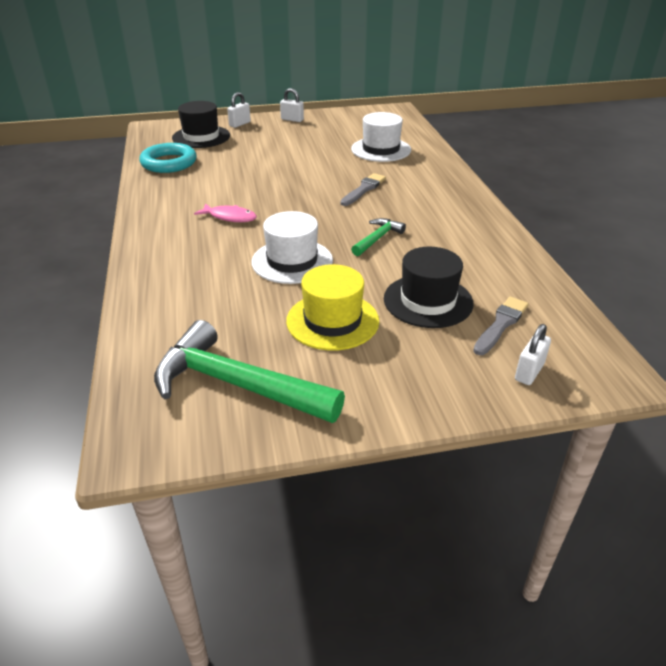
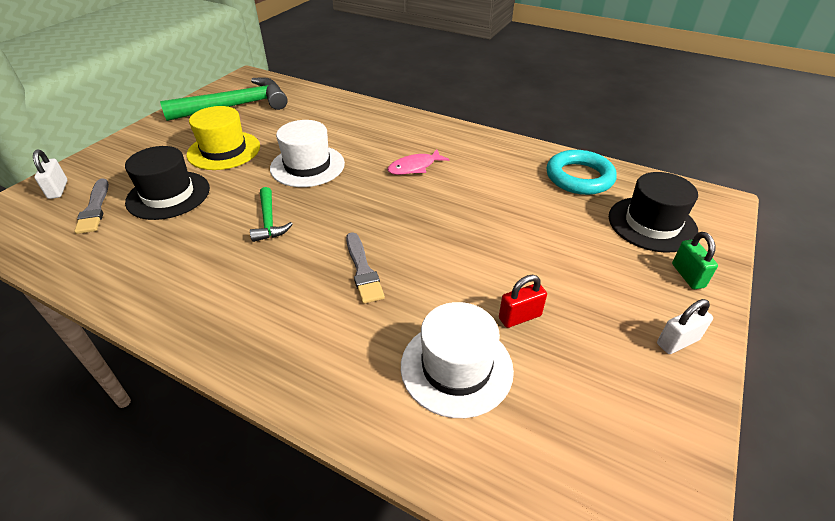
camera: 130 degrees right, 5 degrees up
(240, 124) = (687, 276): white padlock -> green padlock
(329, 147) = (520, 317): none -> red padlock

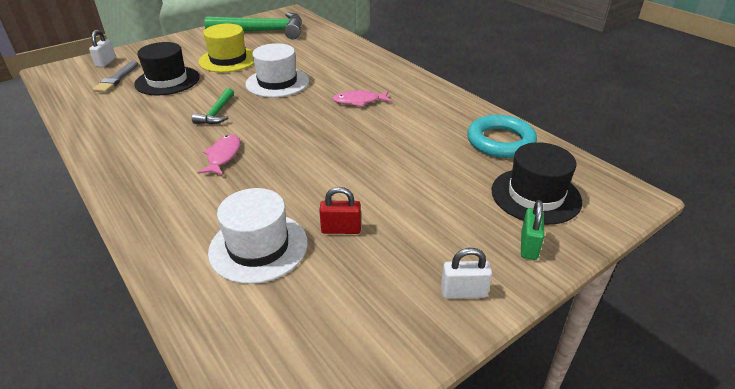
camera: 25 degrees right, 5 degrees down
(323, 272) = (223, 156): none -> pink fish
(363, 270) = (252, 162): grey brush -> none

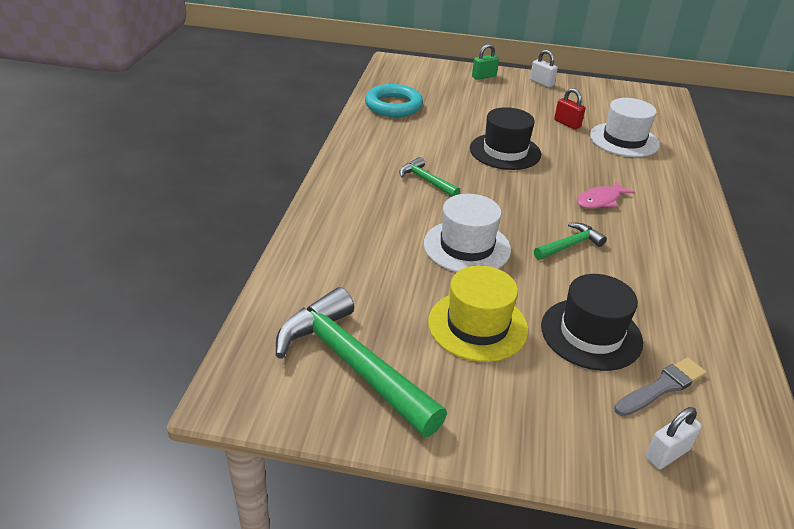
camera: 135 degrees left, 0 degrees up
(359, 101) = (426, 181): pink fish -> green hammer
(535, 195) = (438, 83): black hat -> black hat (505, 151)

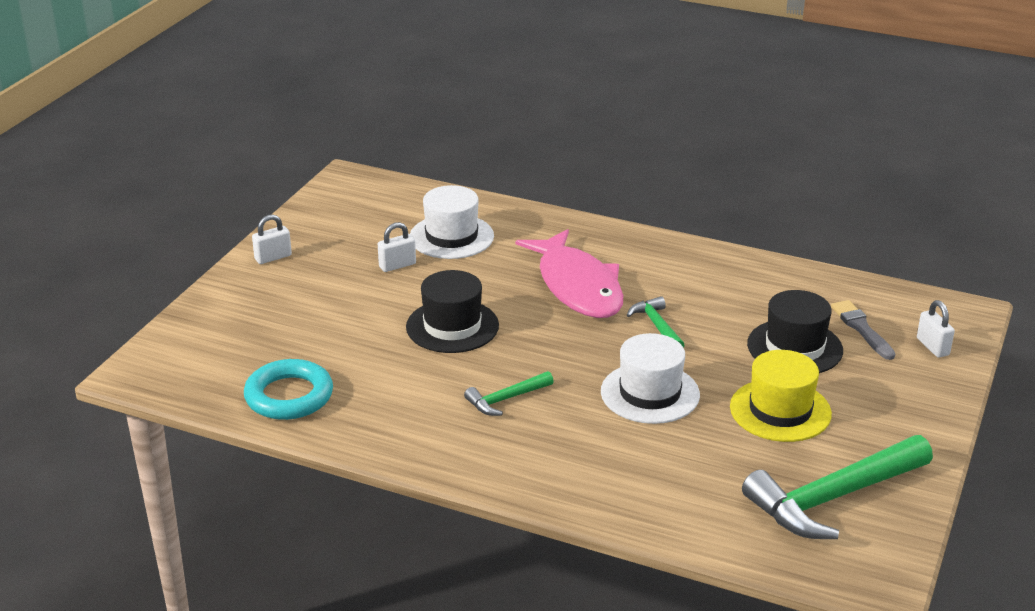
camera: 75 degrees left, 5 degrees down
(484, 76) = (230, 300): green padlock -> none
(567, 124) = (397, 265): red padlock -> white padlock
(600, 200) = (577, 286): pink fish -> pink fish, size x2.13

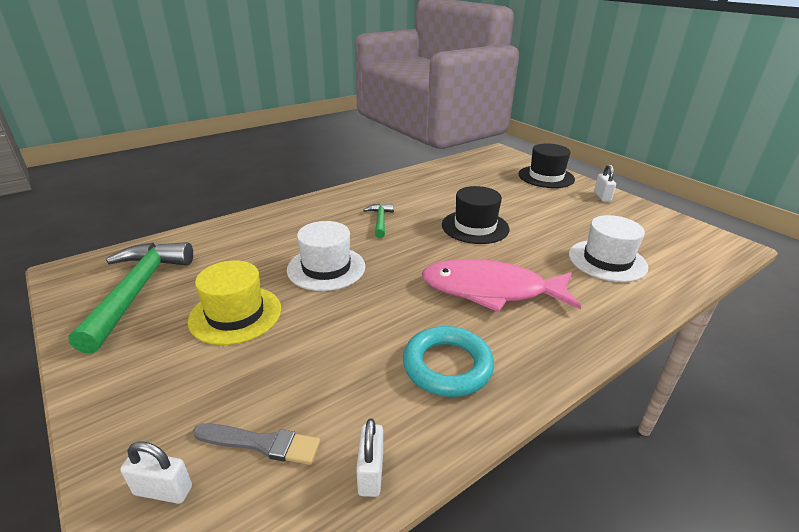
camera: 120 degrees right, 0 degrees up
(289, 396) = (446, 174): turquoise ring -> turquoise ring (447, 366)
(397, 265) = (570, 230): white padlock -> white padlock (371, 473)
(657, 326) = (400, 305): green hammer -> none
(794, 347) = (291, 369): black hat -> black hat (546, 177)

